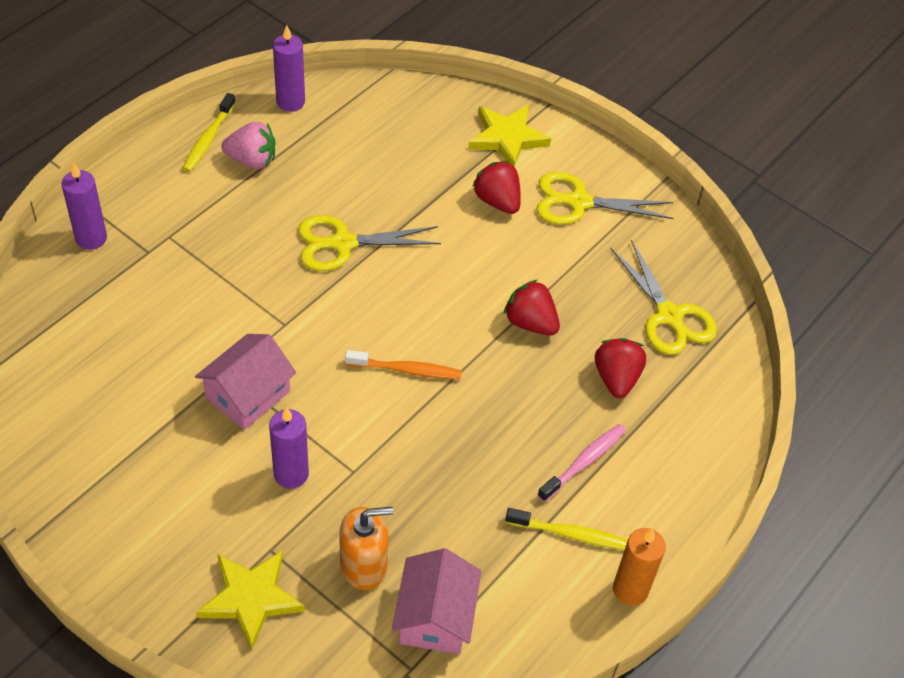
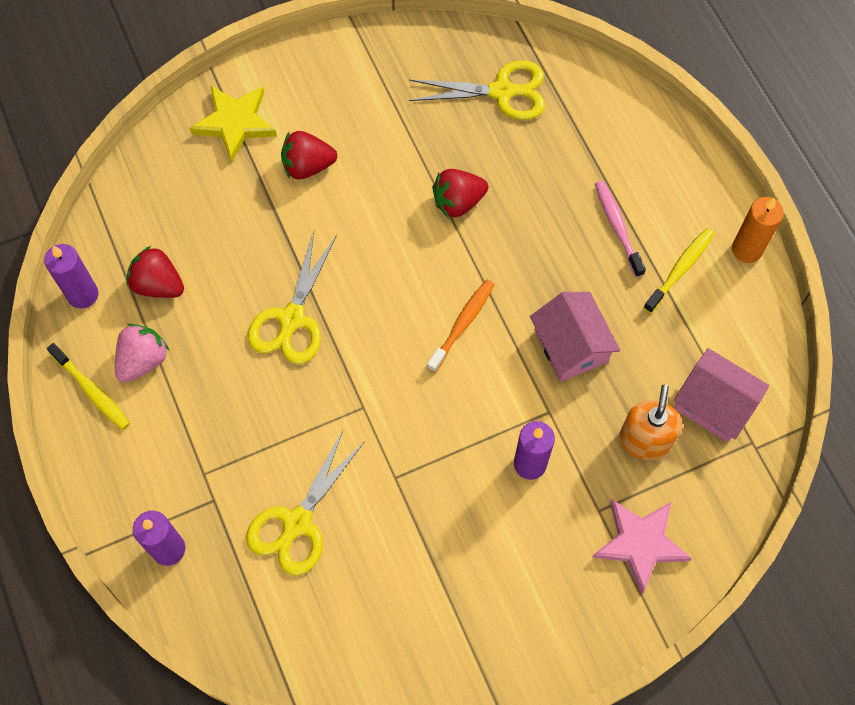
camera: 60 degrees left, 15 degrees up
(248, 394) = (428, 469): pink house -> pink house (571, 346)
(251, 598) = (640, 543): yellow star -> pink star
(577, 202) = (342, 101): yellow scissors -> yellow scissors (296, 524)
(616, 378) = (546, 163): red strawberry -> red strawberry (158, 284)

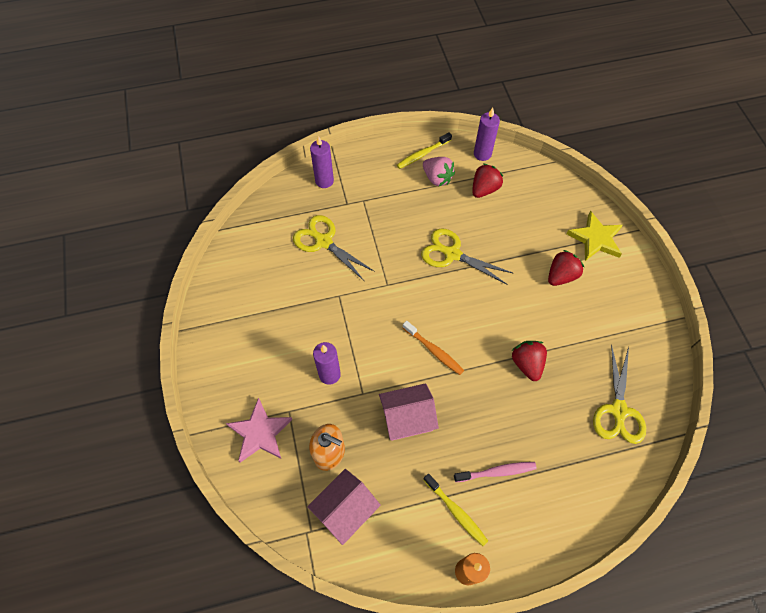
camera: 100 degrees right, 5 degrees down
(307, 166) = (561, 276): red strawberry -> red strawberry turned 45 degrees clockwise

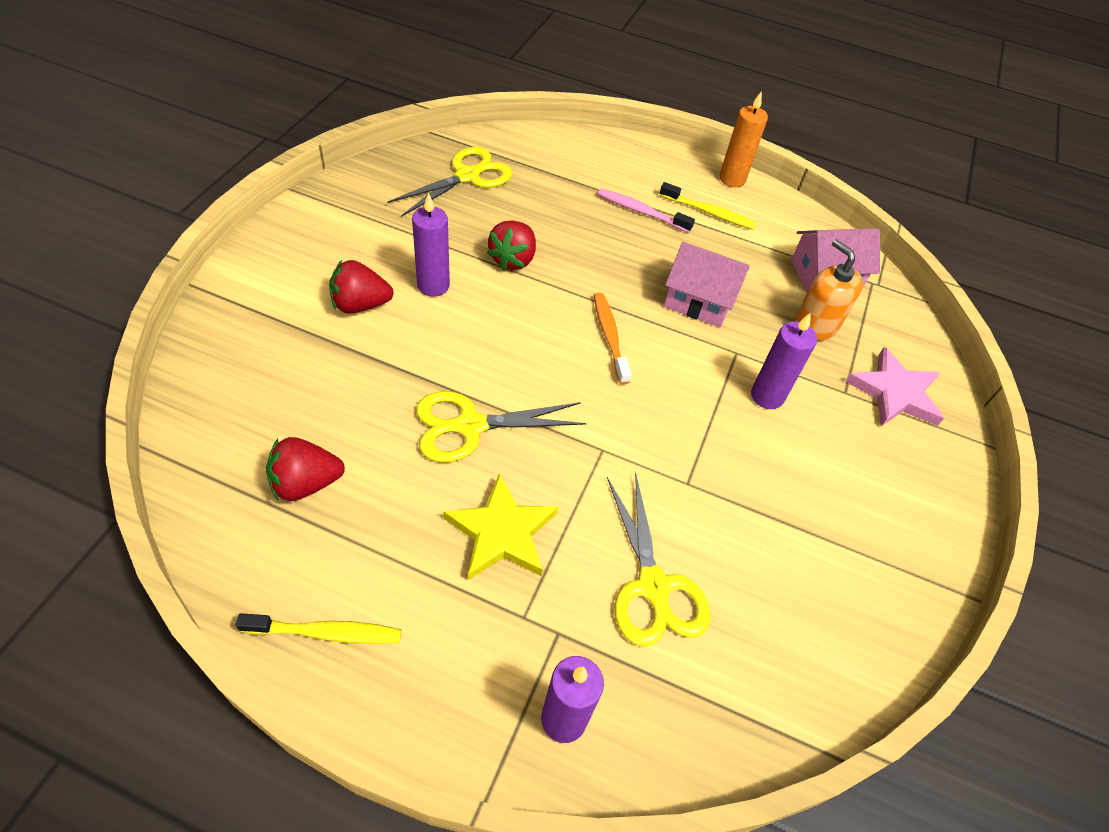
camera: 150 degrees left, 10 degrees down
(437, 178) = (356, 561): pink strawberry -> none
(451, 254) = (469, 426): yellow scissors -> yellow scissors turned 105 degrees clockwise
(456, 512) = (709, 212): yellow toothbrush -> yellow toothbrush turned 120 degrees clockwise
(482, 154) = (227, 548): purple candle -> purple candle (433, 285)
(595, 239) = (257, 311): yellow star -> yellow star (501, 533)

